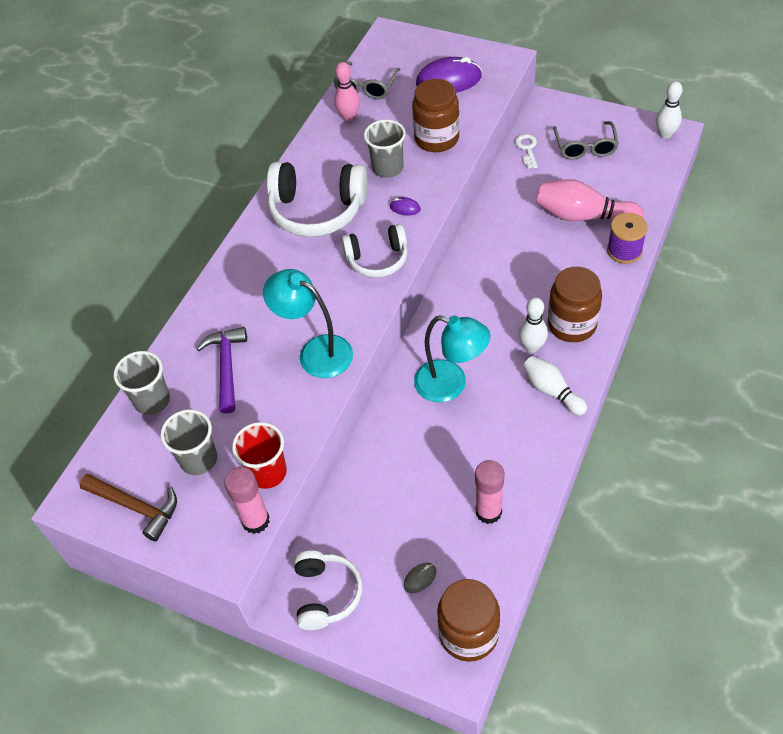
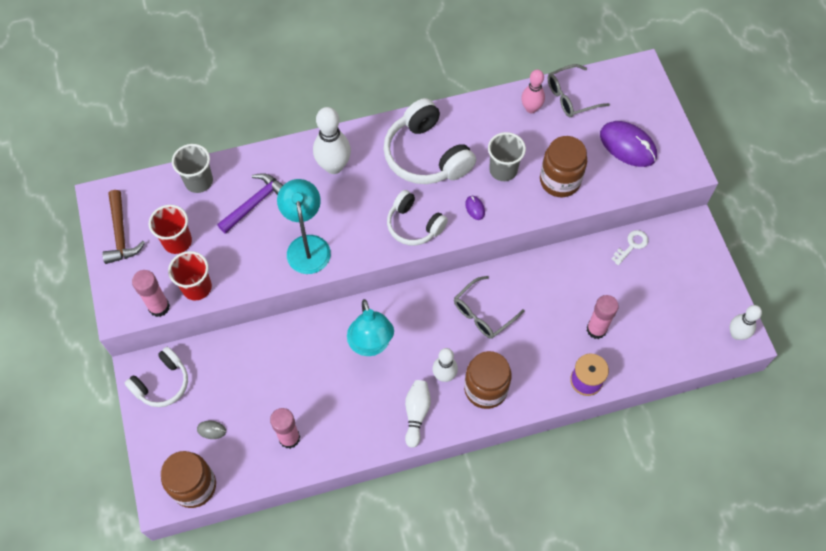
camera: 45 degrees right, 10 degrees up
(199, 459) = (177, 241): grey cup -> red cup
(255, 283) = (334, 166): none -> white bowling pin
(583, 216) = (596, 329): pink bowling pin -> pink glue stick
(585, 147) = (670, 285): grey glasses -> grey glasses (483, 313)

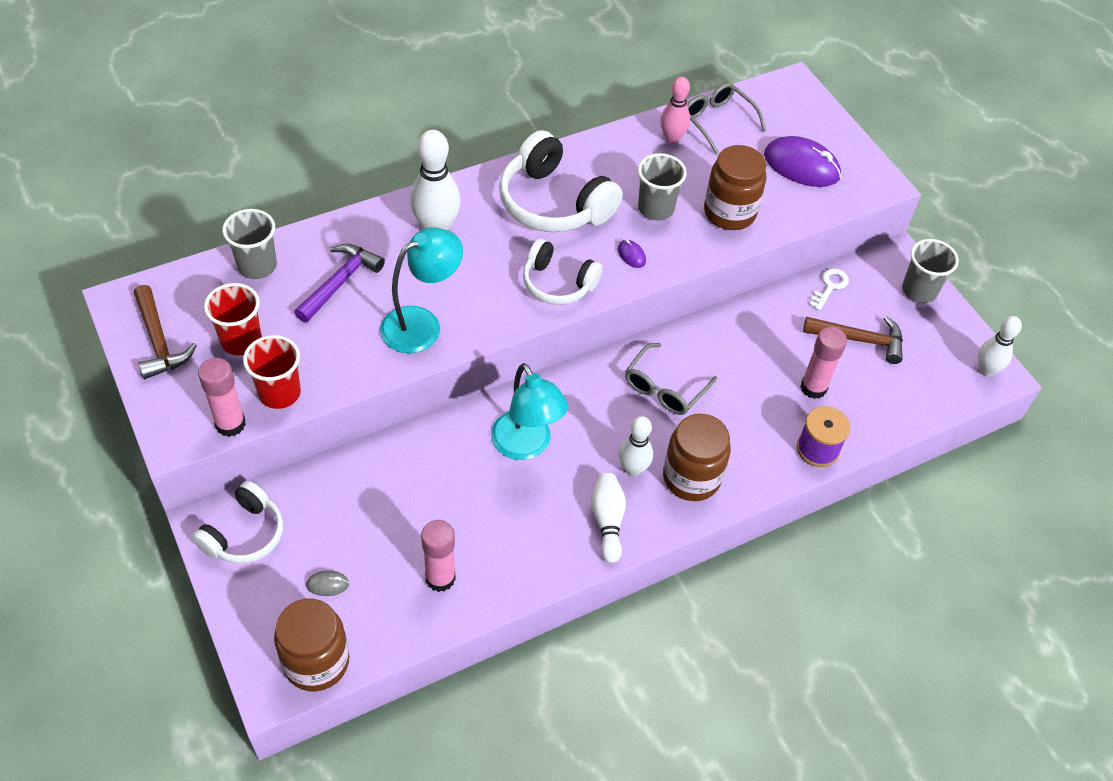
camera: 15 degrees left, 10 degrees down
(307, 245) = (422, 324): turquoise lamp -> turquoise lamp turned 75 degrees clockwise
(570, 97) = (717, 121): grey glasses -> grey glasses turned 90 degrees clockwise
(643, 294) = (859, 340): none -> brown hammer
(702, 258) = (919, 291): none -> grey cup

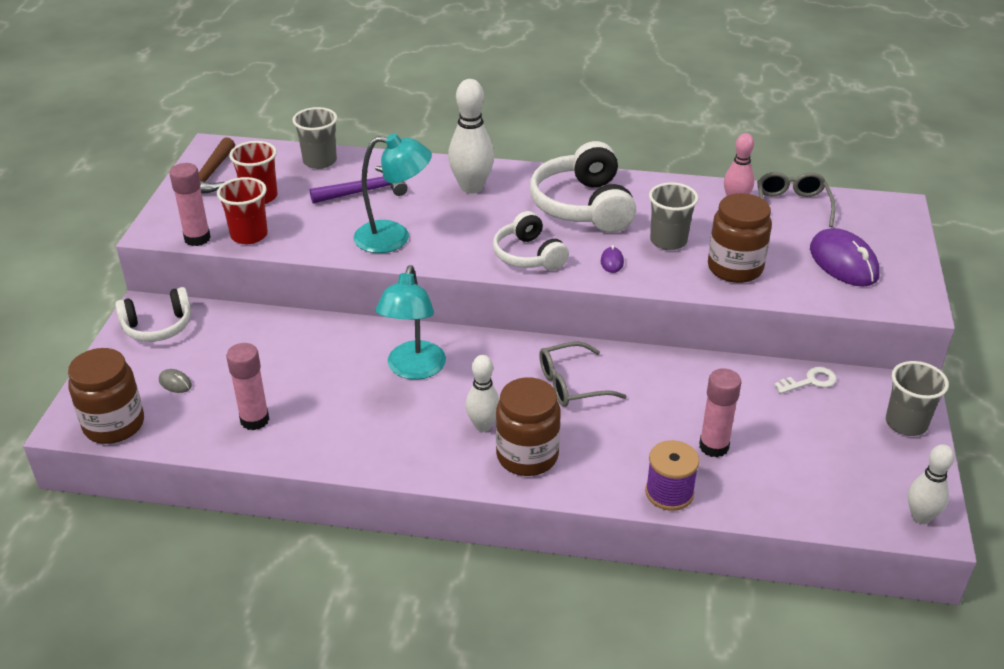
camera: 40 degrees right, 15 degrees down
(607, 521) = (422, 450): white bowling pin -> none
(859, 340) = (800, 433): brown hammer -> none

